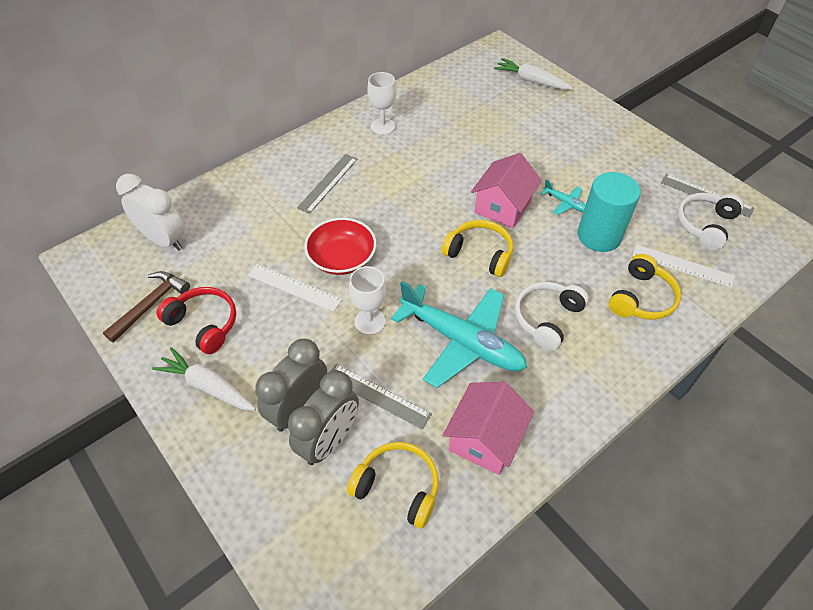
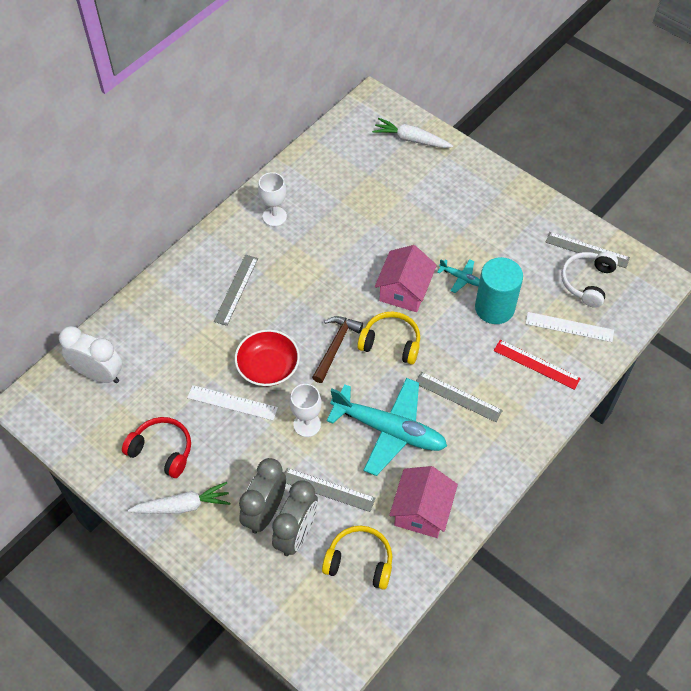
camera: 10 degrees left, 5 degrees up
(150, 305) = (108, 440): brown hammer -> brown hammer (335, 346)
(207, 386) = (183, 505): white carrot -> white carrot turned 150 degrees clockwise
(546, 318) = (458, 397): white headphones -> grey ruler
(641, 298) = (536, 364): yellow headphones -> red ruler

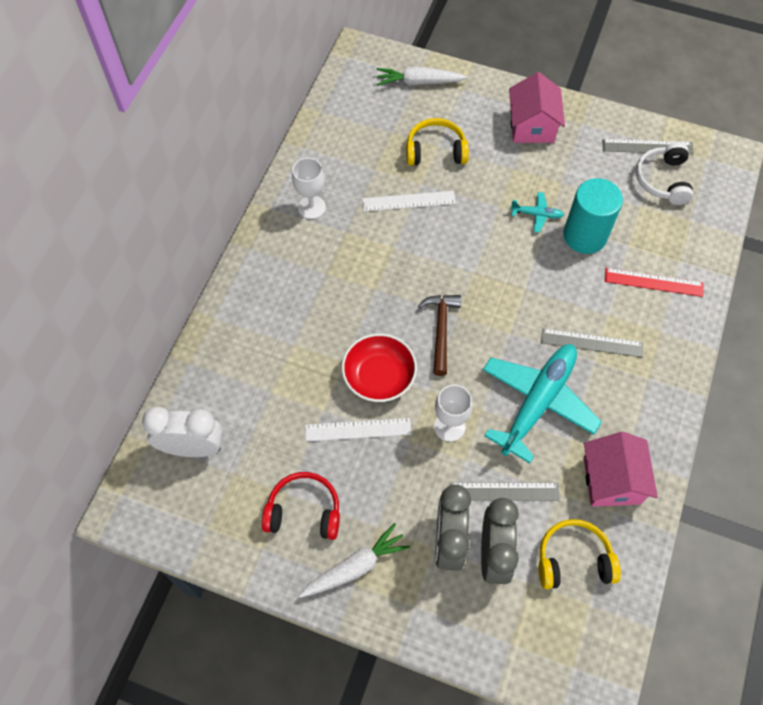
camera: 20 degrees left, 5 degrees up
(236, 289) = (306, 301): grey ruler -> none
(388, 430) = (537, 403): turquoise plane -> turquoise plane turned 60 degrees counterclockwise
(391, 343) = (497, 307): yellow headphones -> yellow headphones (435, 150)
(404, 290) = (485, 246): pink house -> pink house (532, 126)
(569, 327) = (667, 232): white ruler -> white ruler (409, 201)

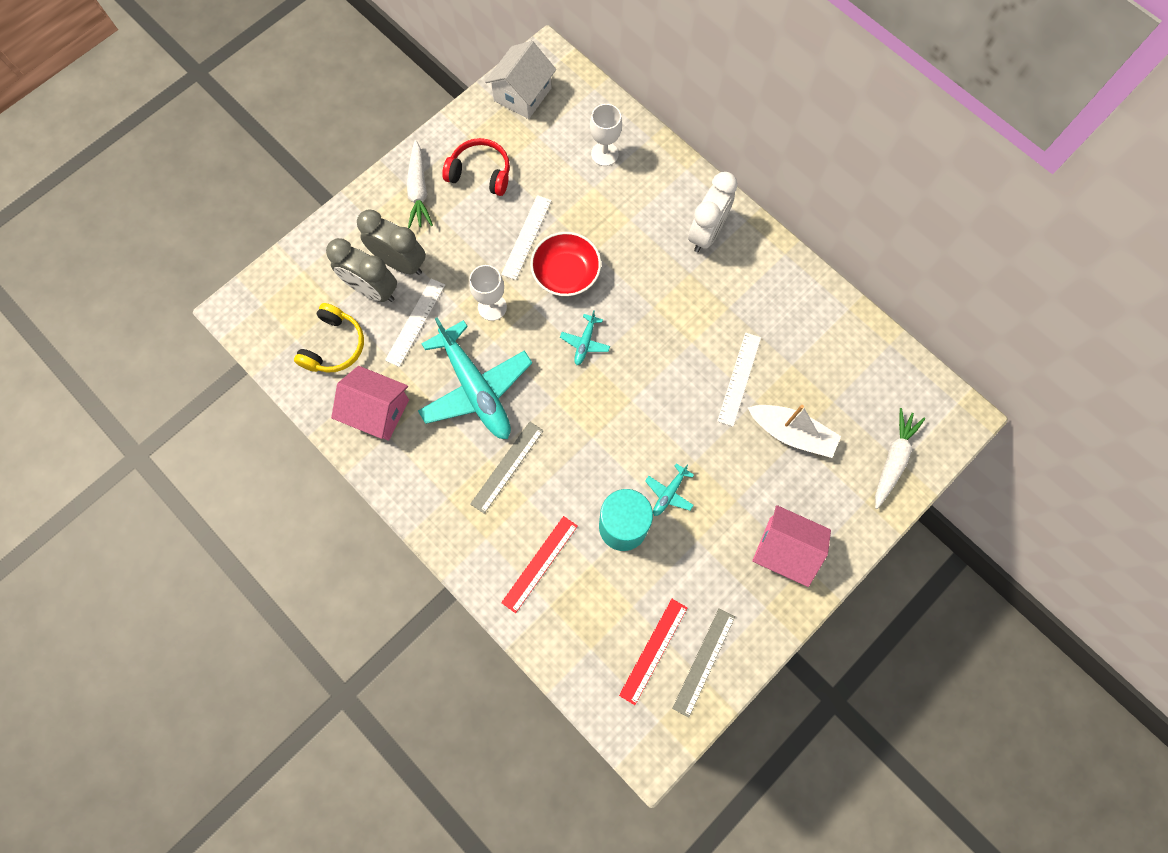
camera: 115 degrees right, 10 degrees up
(184, 514) = (522, 94): none -> white house
(193, 448) = (573, 116): white clock -> white clock (706, 233)
(304, 511) = (480, 173): red headphones -> red headphones turned 105 degrees counterclockwise
(311, 207) = (770, 289): white goblet -> white goblet (604, 154)
(435, 150) = (791, 433): yellow headphones -> white boat
(441, 330) = (585, 342): brown hammer -> turquoise plane
(504, 491) = (415, 322): grey ruler -> white ruler
(662, 180) = (653, 651): white headphones -> red ruler

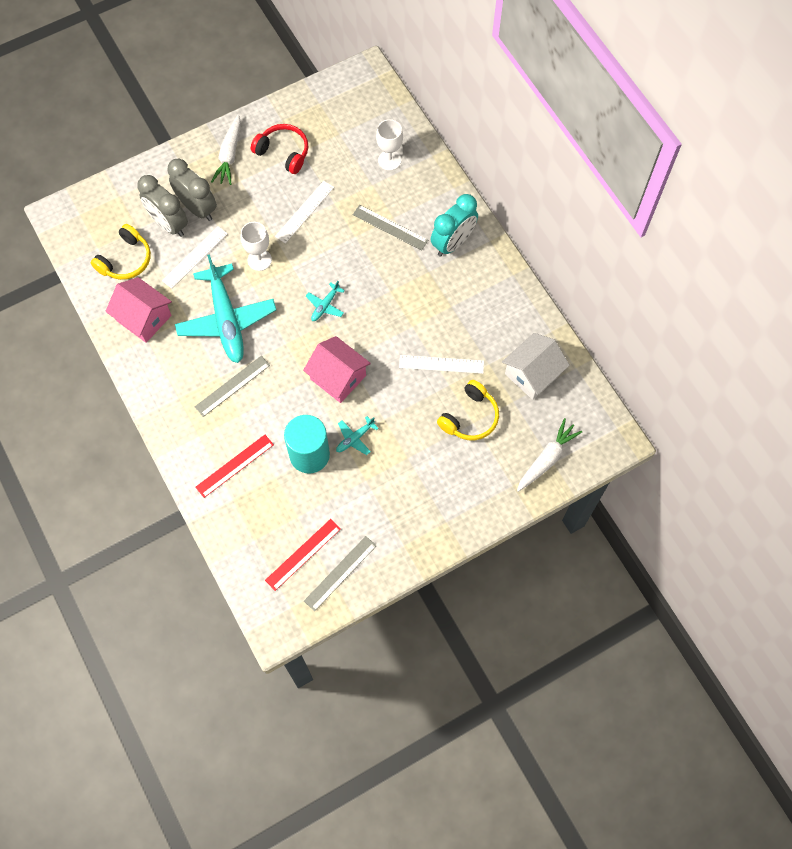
camera: 15 degrees right, 5 degrees down
(522, 94) = (337, 97): white house -> white house (532, 374)
(566, 273) = (327, 247): red bowl -> none
(630, 232) = (390, 227): none -> grey ruler
(706, 233) = (453, 243): white clock -> turquoise clock
(739, 379) = (441, 364): white ruler -> white ruler turned 60 degrees clockwise
(784, 550) = (433, 505): pink house -> pink house (338, 377)
(791, 433) = (470, 417): white boat -> yellow headphones

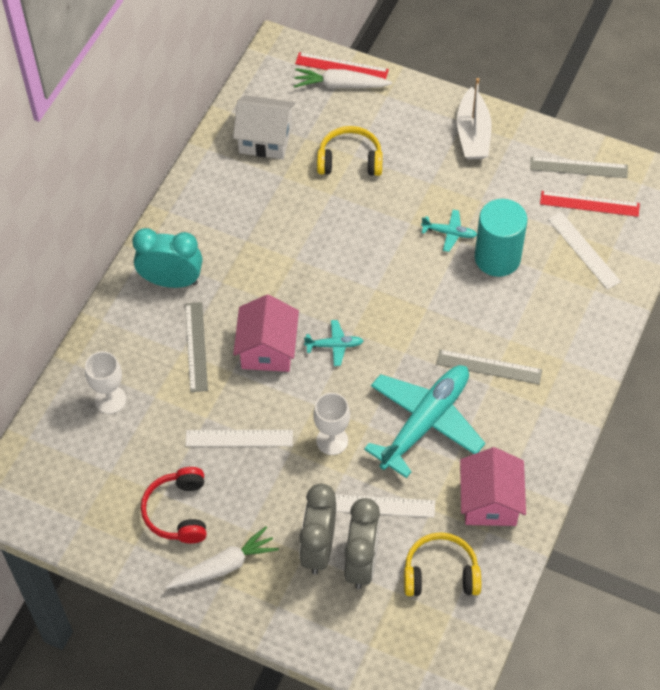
camera: 125 degrees left, 10 degrees down
(234, 466) = (563, 309): red ruler -> red ruler (341, 67)
(338, 377) = (401, 285): pink house -> pink house (267, 349)
(429, 520) = (473, 134): none -> white boat
(441, 364) = (315, 212): white ruler -> white ruler (583, 250)

